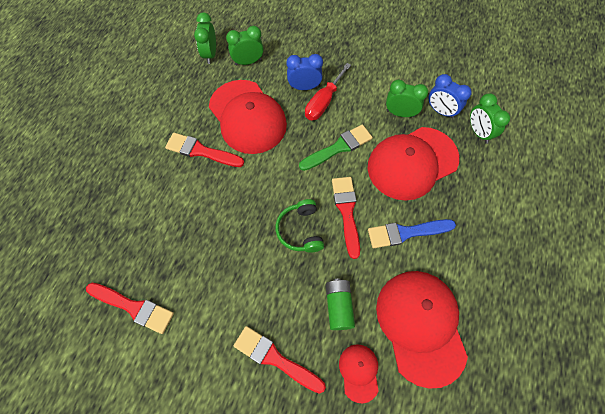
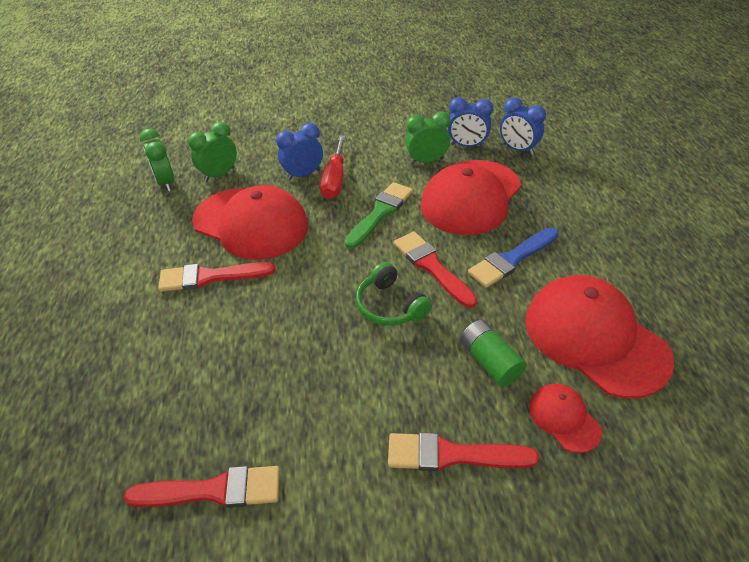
camera: 25 degrees left, 20 degrees down
(478, 132) = (518, 149): green clock -> blue clock

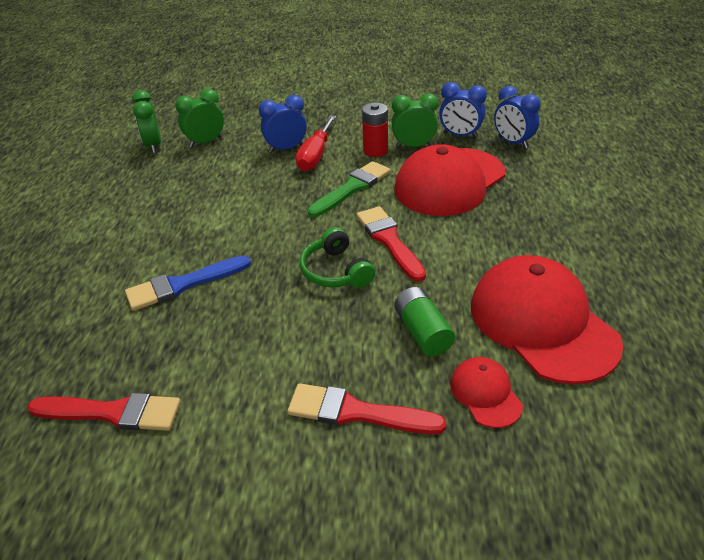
camera: 10 degrees right, 5 degrees down
(210, 277) = (169, 229): red brush -> none
(251, 223) = (222, 186): red cap -> none
(391, 169) = (375, 150): none -> red battery
(511, 259) = (475, 241): blue brush -> blue brush (183, 284)

